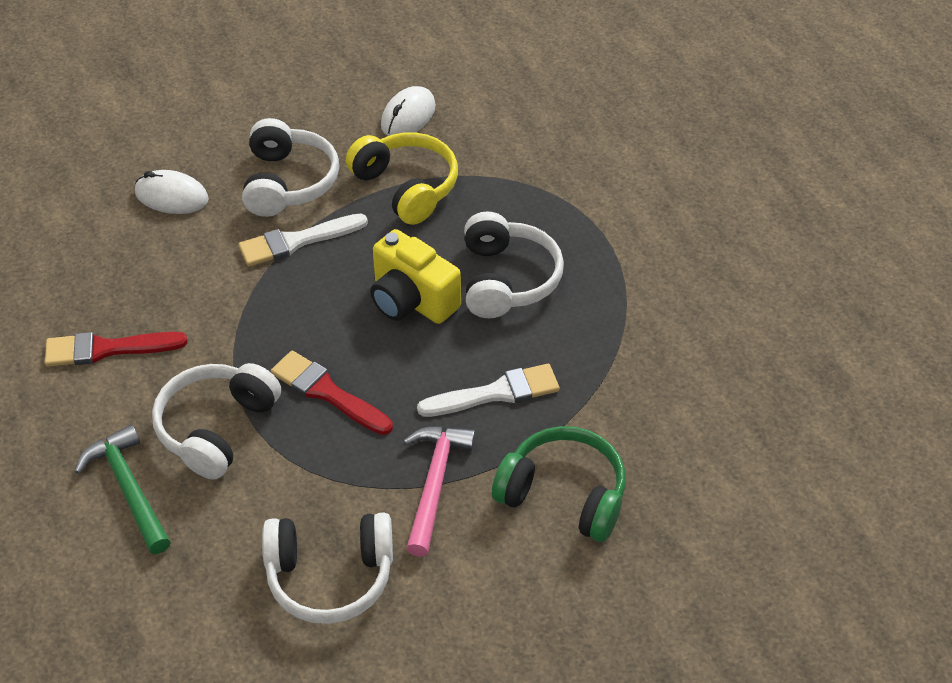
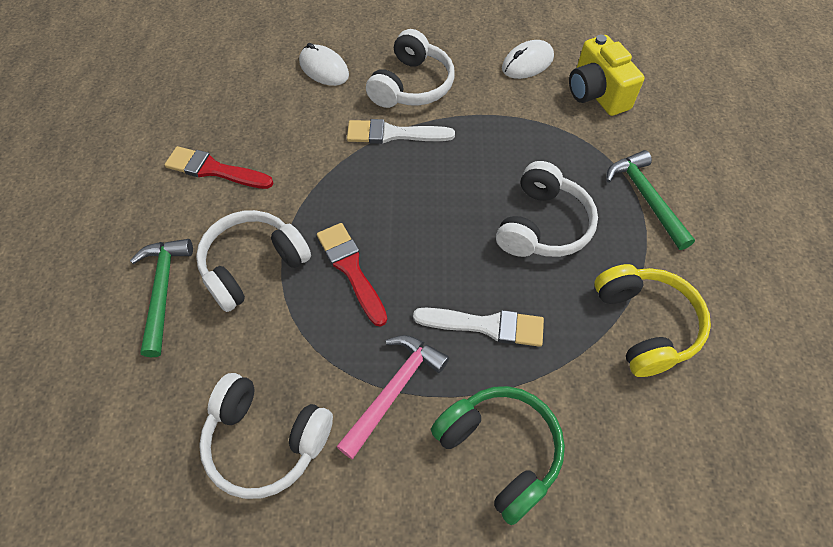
camera: 25 degrees right, 10 degrees up
(406, 187) = (498, 119): yellow headphones -> yellow headphones (644, 325)
(411, 300) = (456, 215): yellow camera -> yellow camera (596, 94)
(599, 217) = (646, 198): none -> green hammer

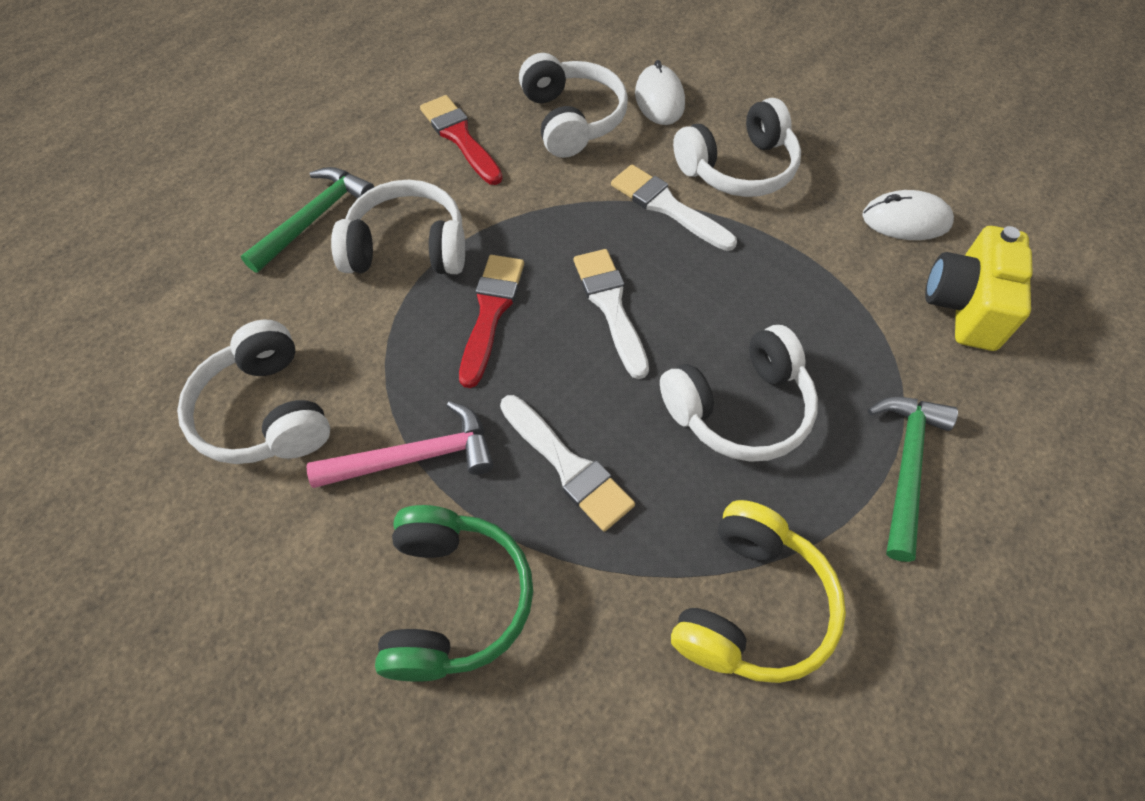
camera: 40 degrees right, 0 degrees up
(280, 114) = (571, 120): none -> white headphones
(419, 216) = (611, 306): none -> white brush

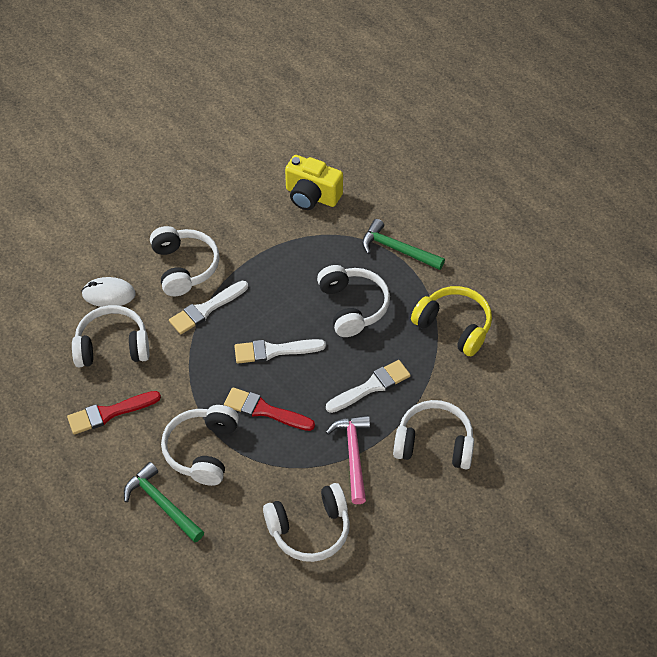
camera: 80 degrees left, 5 degrees down
(453, 600) = (434, 444): green headphones -> white headphones
(905, 220) = (247, 201): white mouse -> none

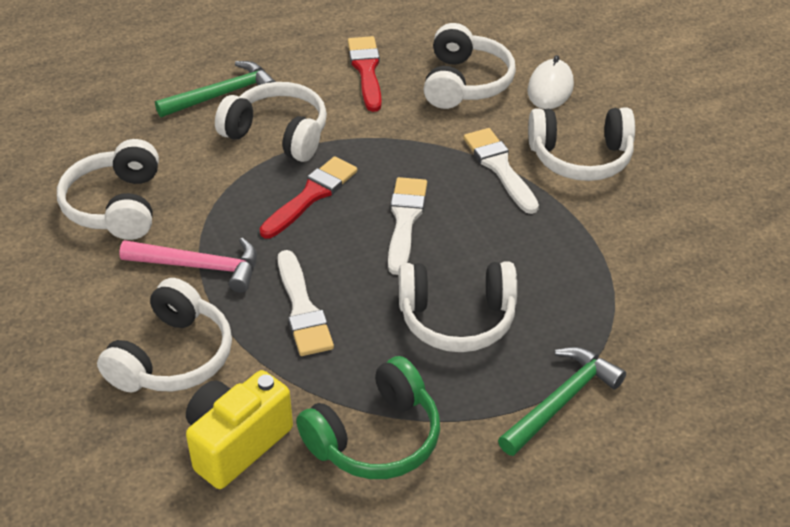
camera: 105 degrees right, 10 degrees down
(311, 196) = (702, 315): yellow camera -> yellow camera (236, 443)
(454, 326) = (375, 438): yellow headphones -> green headphones

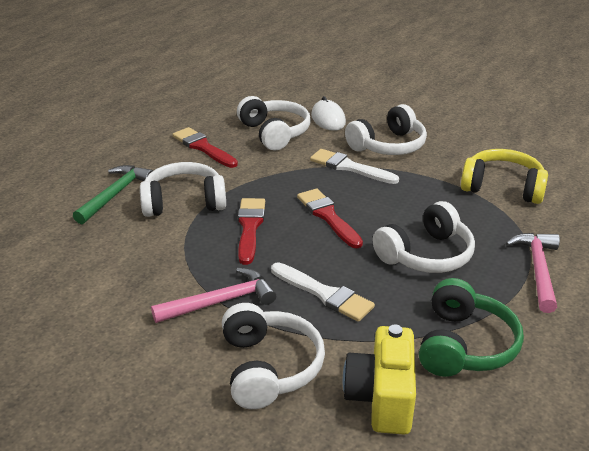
camera: 35 degrees left, 10 degrees down
(117, 206) = (110, 291): white headphones -> none
(405, 220) = (328, 216): white brush -> red brush
(562, 401) = (538, 270): green hammer -> pink hammer
(654, 279) = (502, 187): none -> yellow headphones

